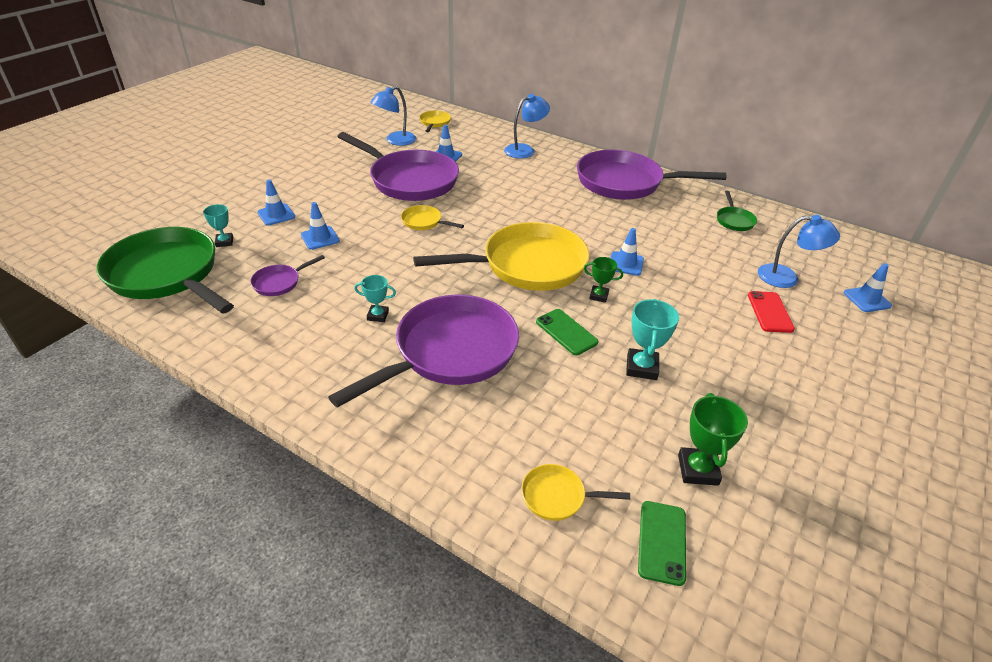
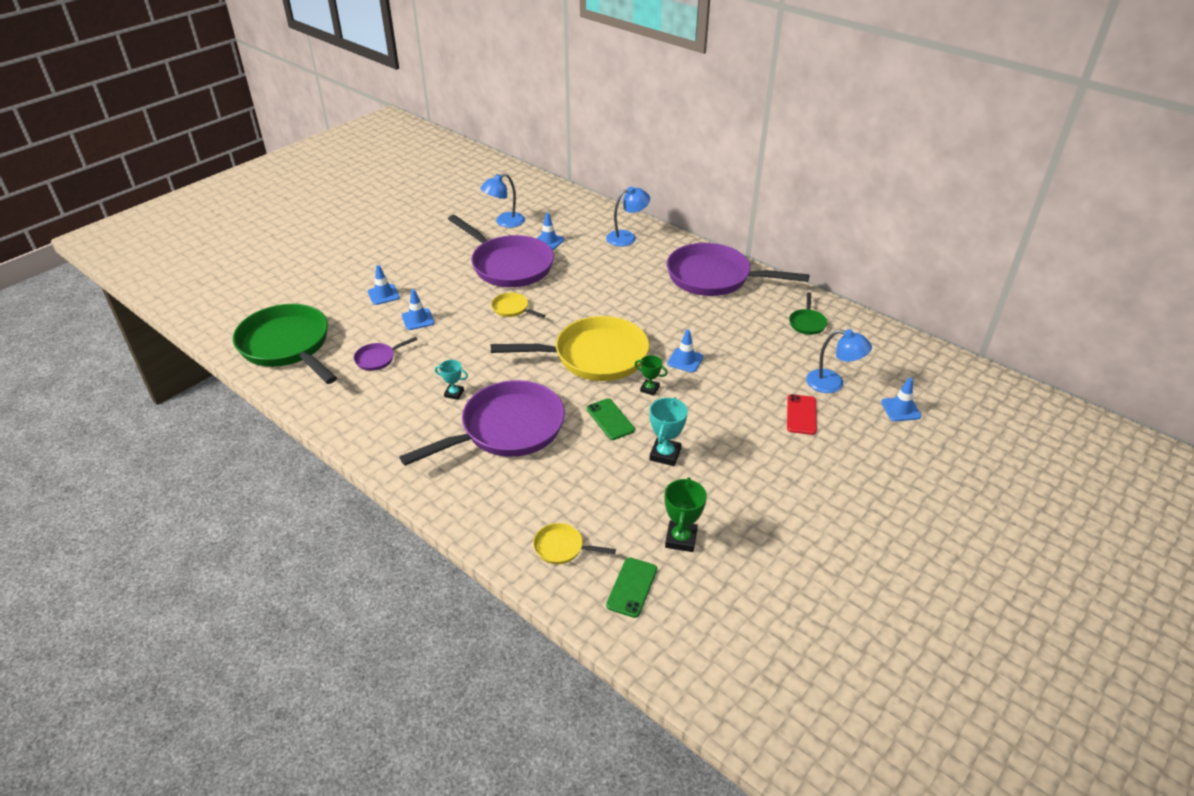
camera: 10 degrees right, 0 degrees up
(224, 242) = (337, 318): turquoise trophy -> none
(434, 123) = (546, 203): yellow pan -> none

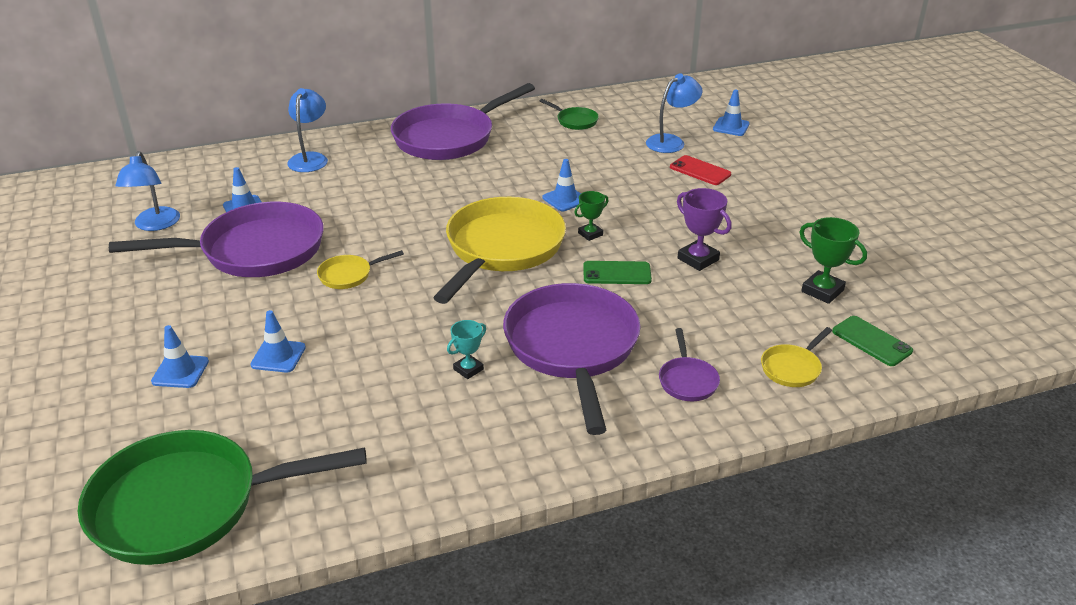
camera: 60 degrees left, 5 degrees down
(377, 359) = (325, 416): purple pan -> purple pan (687, 380)
(665, 454) = (698, 259): turquoise trophy -> purple trophy

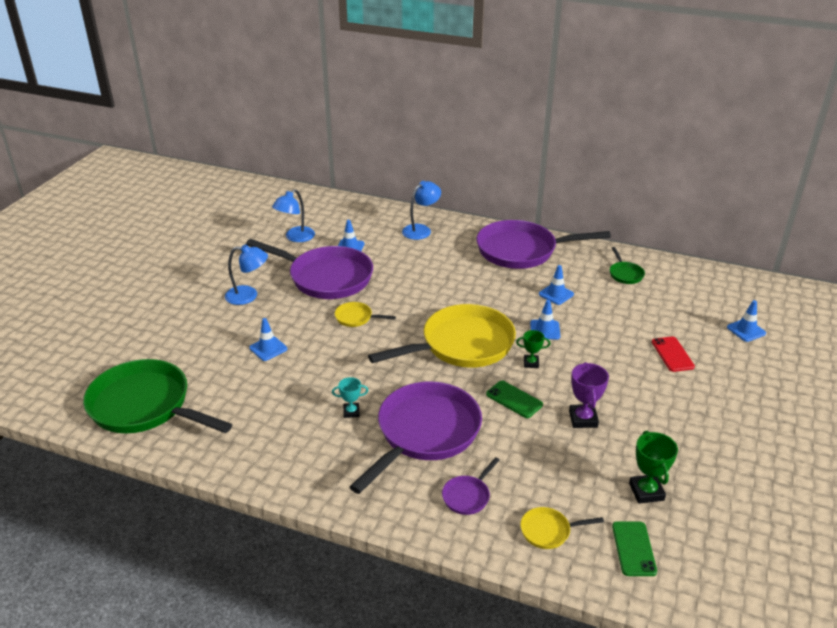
camera: 40 degrees right, 0 degrees up
(180, 371) = (217, 332): blue traffic cone -> blue traffic cone (556, 294)
(671, 141) = (679, 321): blue lamp -> blue lamp (248, 296)

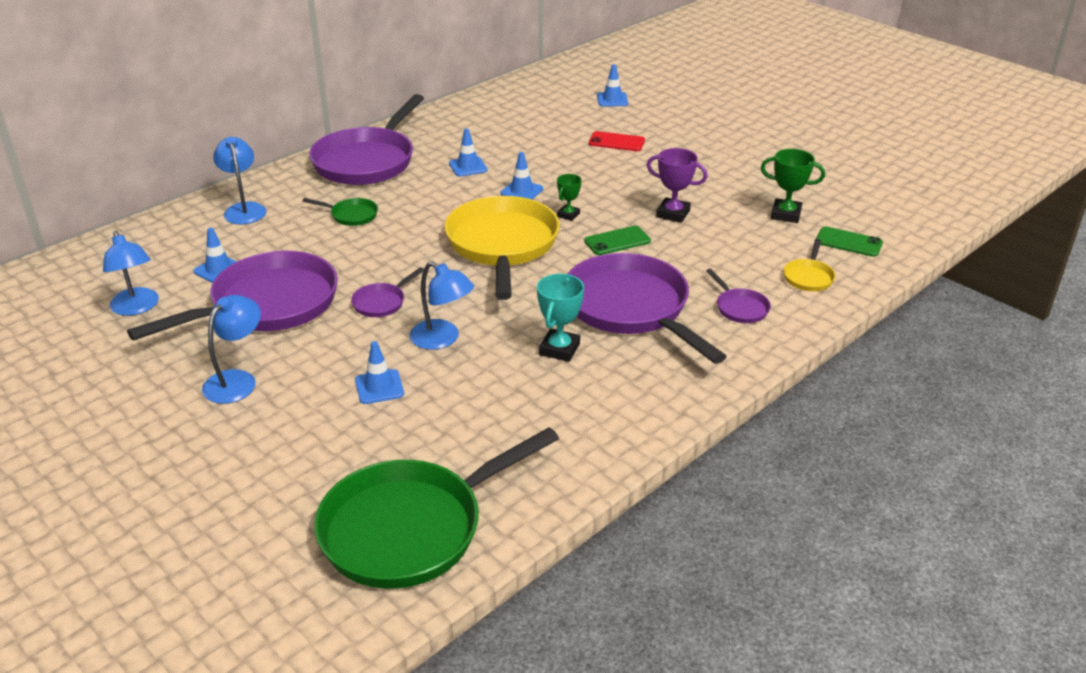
camera: 65 degrees left, 0 degrees up
(331, 356) = (442, 339): none -> blue lamp
(351, 412) = (559, 349): turquoise trophy -> turquoise trophy, size x1.58
(356, 318) = (381, 302): yellow pan -> purple pan
(625, 274) = (472, 122): green pan -> green pan (351, 215)

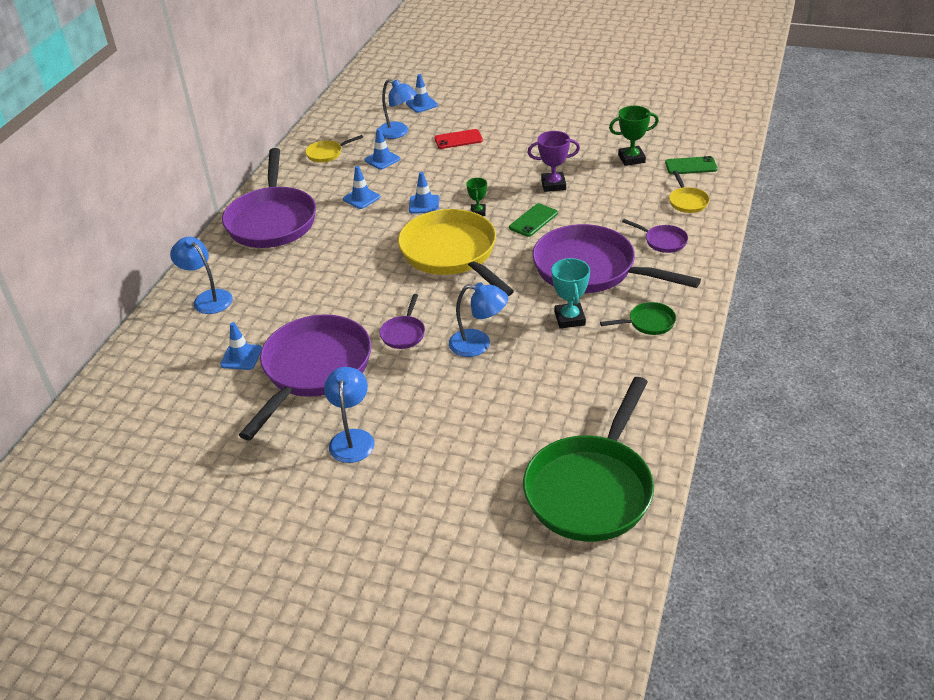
camera: 25 degrees left, 5 degrees up
(137, 308) = (204, 415): blue lamp -> blue lamp (398, 133)
(351, 215) = (306, 271): green pan -> green pan (648, 323)
(379, 387) = (468, 398): blue traffic cone -> blue traffic cone (382, 160)
(476, 118) = (327, 154): none -> yellow pan

